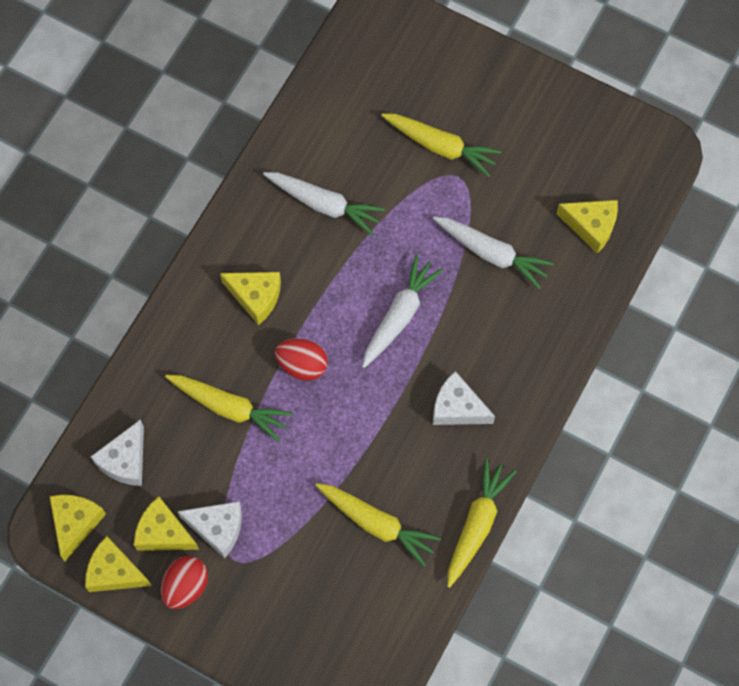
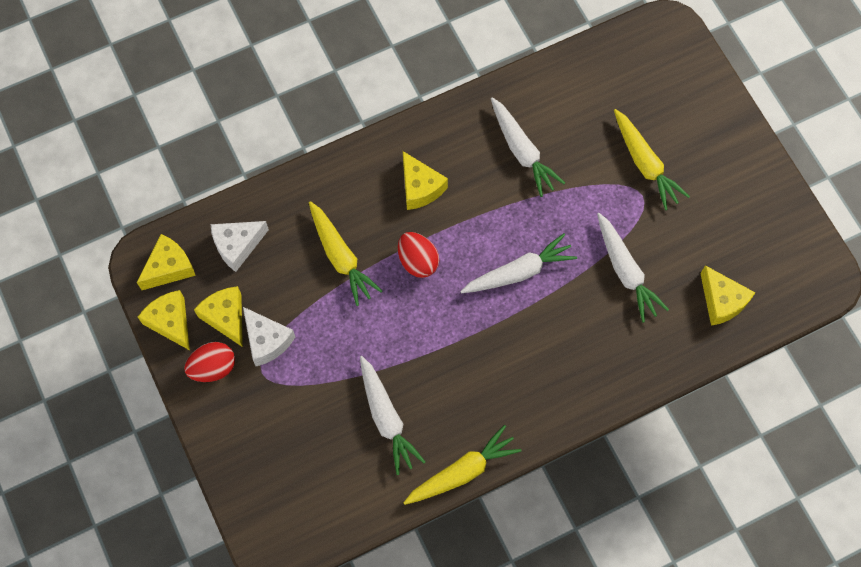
camera: 35 degrees right, 0 degrees up
(376, 524) = (386, 418): yellow carrot -> white carrot
(457, 408) = (512, 372): white cheese -> none

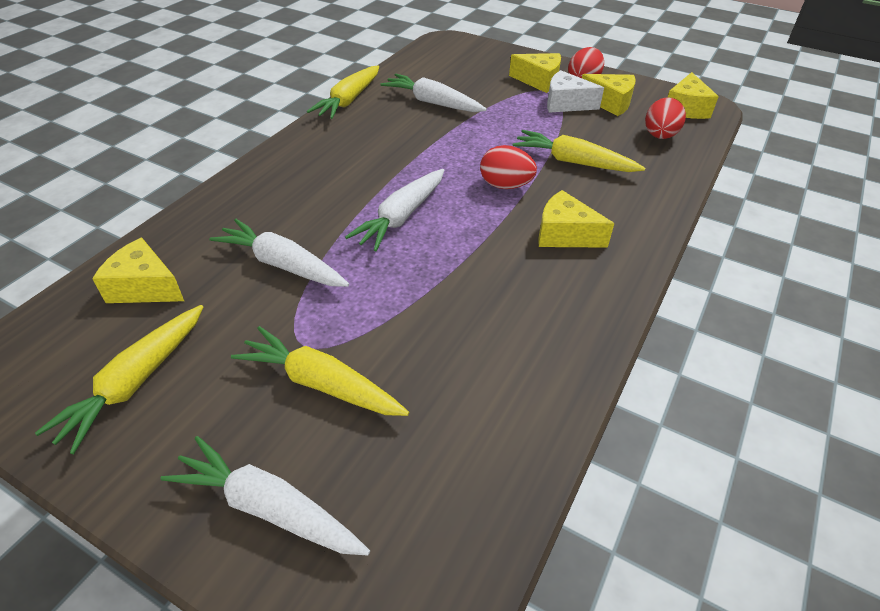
camera: 145 degrees right, 25 degrees down
(170, 322) = (642, 88): yellow cheese -> yellow cheese (539, 81)
(237, 246) = (659, 136): white cheese -> red egg
(522, 151) = (492, 317): white carrot -> white carrot (268, 507)
(744, 222) = (135, 382): none -> yellow carrot

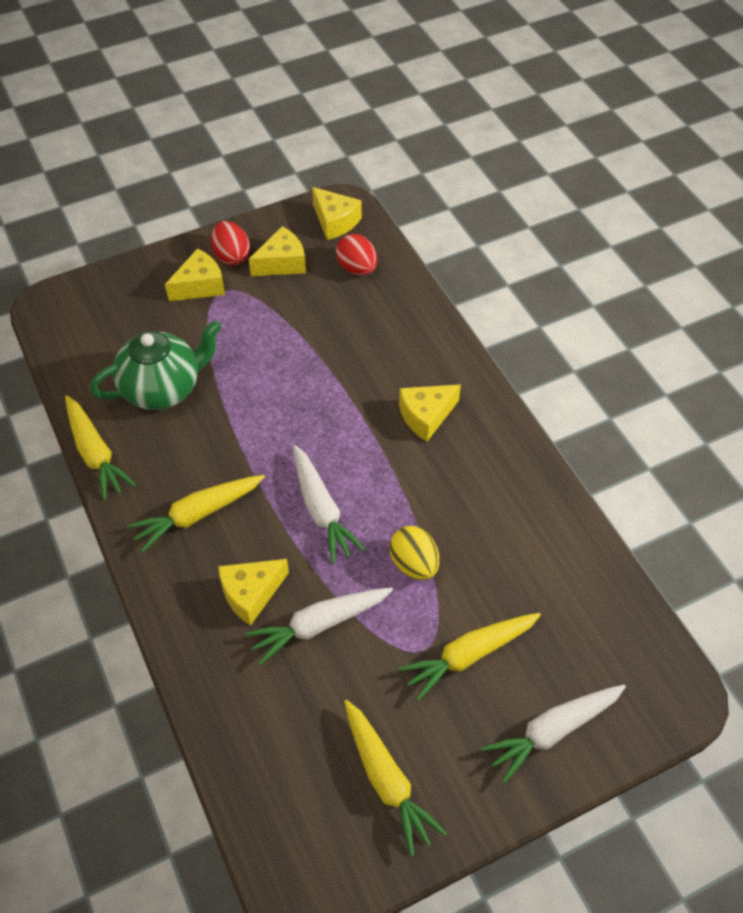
camera: 55 degrees left, 10 degrees up
(145, 287) = (273, 740): yellow cheese -> yellow cheese (251, 594)
(396, 296) = (414, 564): none -> yellow egg
(433, 103) = (163, 388): white carrot -> green teapot
(505, 185) = (337, 414): red egg -> none
(566, 104) = (255, 293): white cheese -> none
(573, 162) = (343, 348): yellow carrot -> yellow carrot (197, 514)

